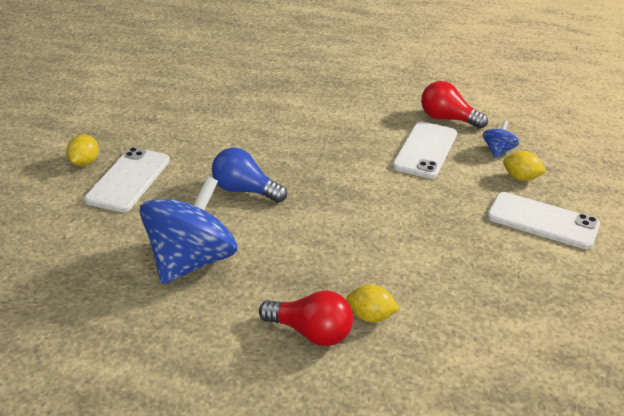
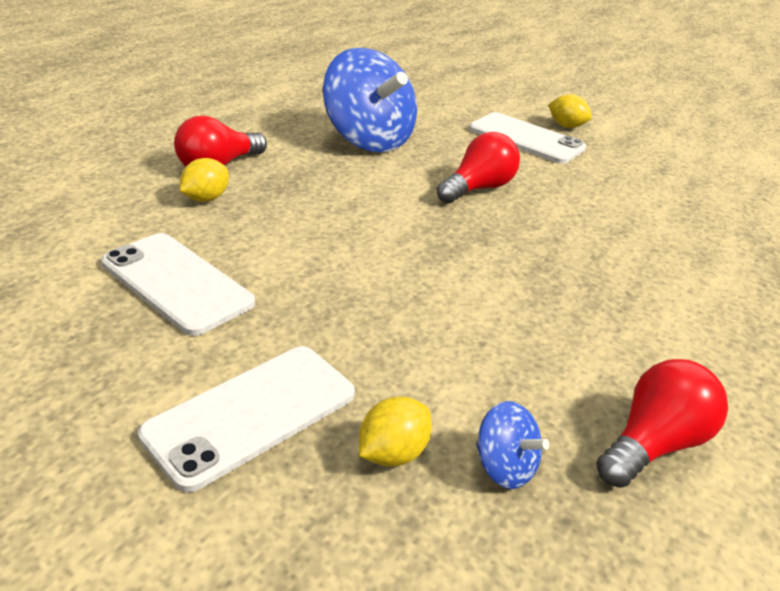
camera: 110 degrees right, 0 degrees up
(244, 191) = (478, 188): blue light bulb -> red light bulb
(425, 150) = (534, 364): white phone -> white phone (176, 283)

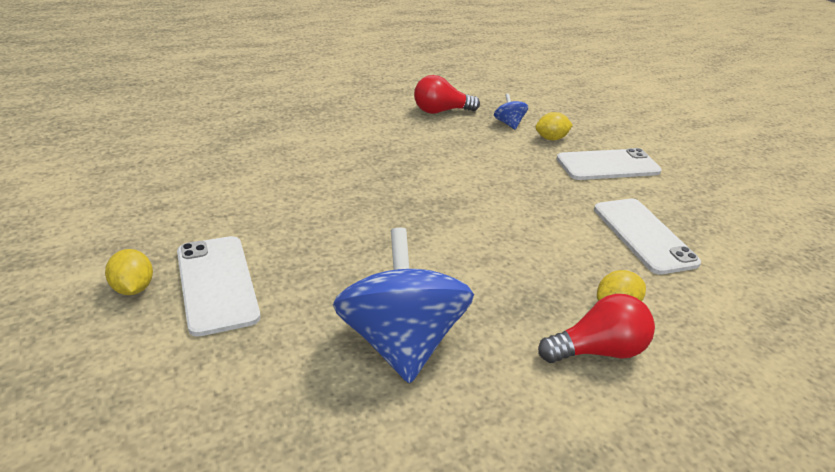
camera: 150 degrees left, 0 degrees up
(478, 188) = (358, 240): red light bulb -> none

